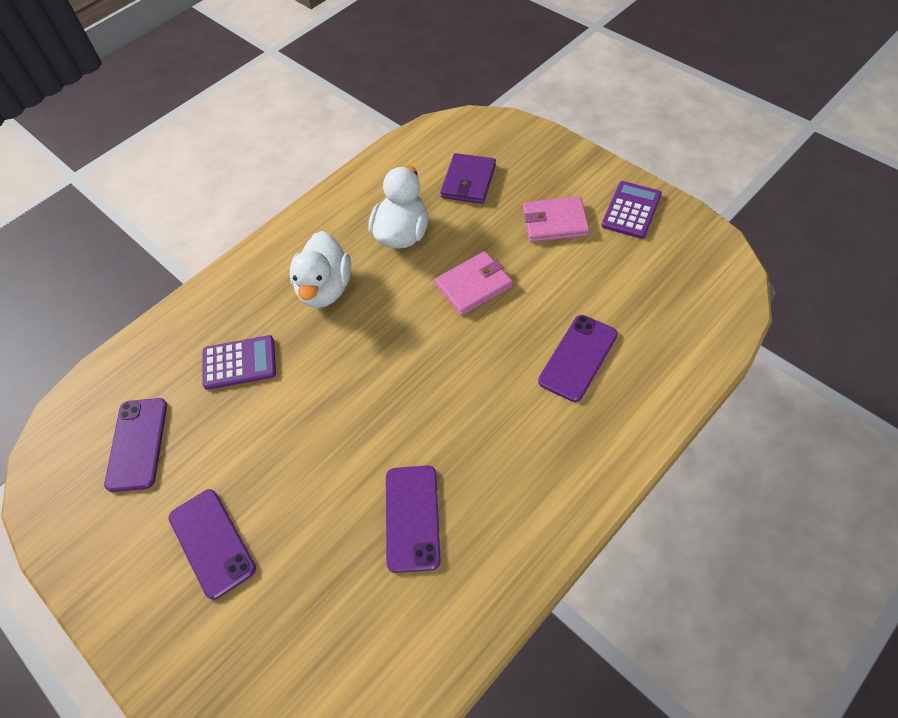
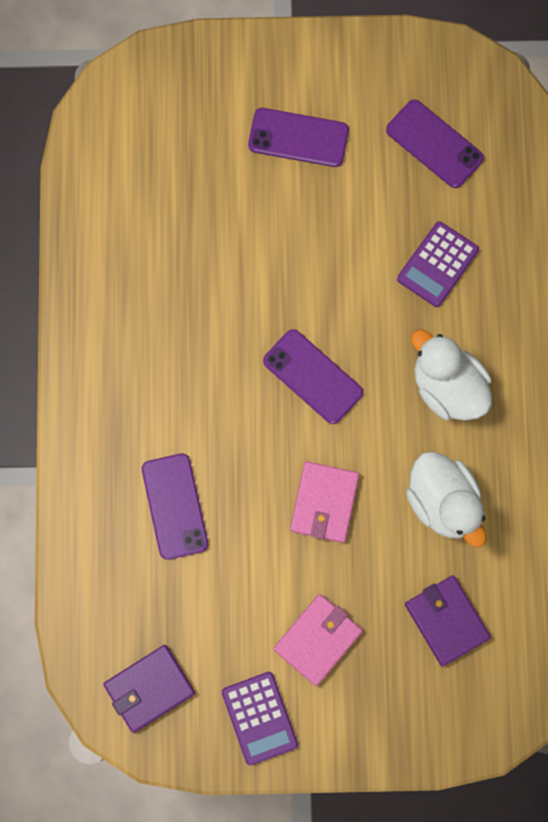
camera: 130 degrees right, 20 degrees up
(412, 517) = (181, 272): purple phone -> purple phone (312, 377)
(693, 270) = (149, 688): none -> purple wallet

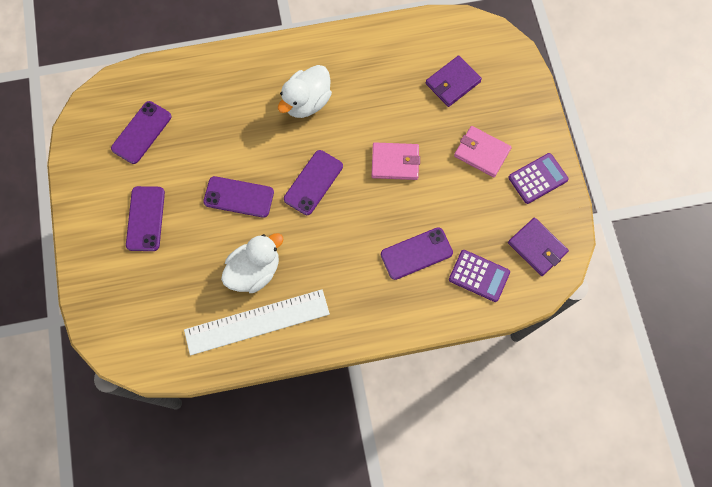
camera: 100 degrees left, 5 degrees down
(119, 269) = (257, 322): none -> white ruler
(308, 268) = (239, 197): none -> purple phone
(437, 264) = (225, 119): purple calculator -> purple calculator (479, 276)
(443, 502) = (380, 94): white duck -> white duck (254, 271)

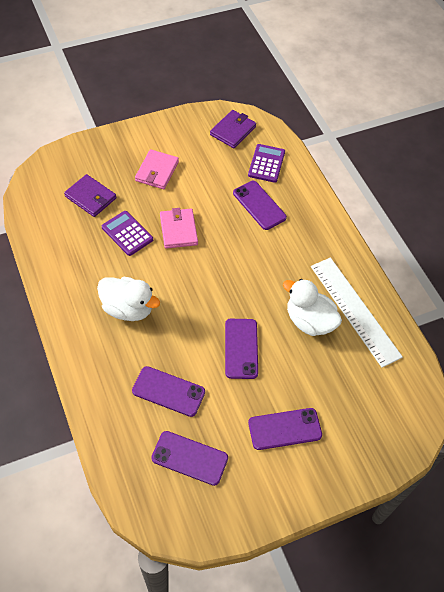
camera: 105 degrees left, 15 degrees down
(313, 182) = (212, 289): purple phone -> purple phone (168, 391)
(538, 178) = (173, 134): purple calculator -> purple calculator (127, 233)

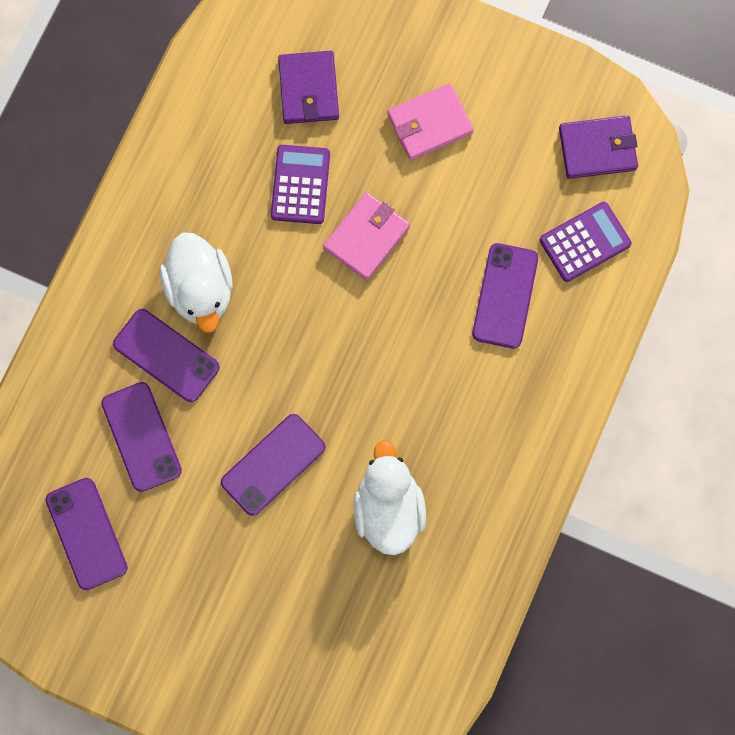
camera: 50 degrees right, 20 degrees up
(284, 429) = (217, 604): purple phone -> purple phone (166, 355)
(354, 310) = (458, 549): white ruler -> none

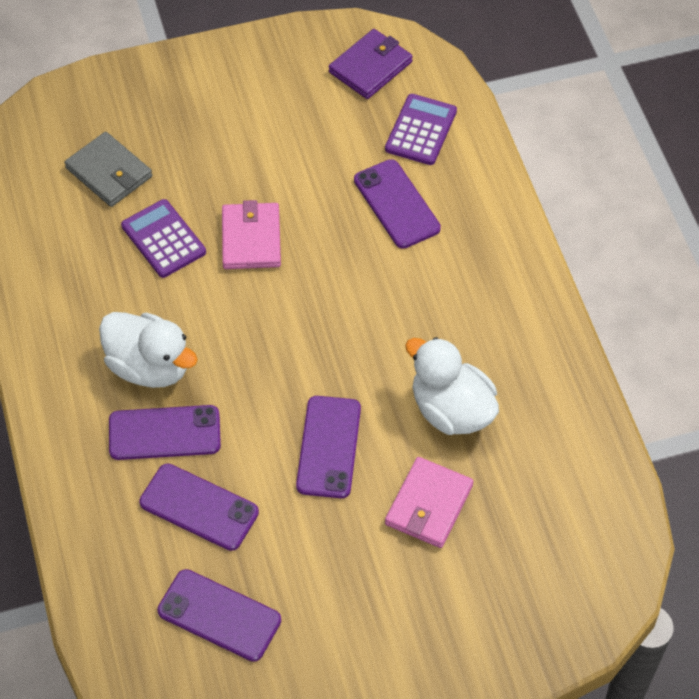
camera: 40 degrees left, 20 degrees down
(308, 89) = (109, 172): purple wallet -> grey wallet
(430, 123) = (228, 133): pink wallet -> pink wallet (429, 505)

